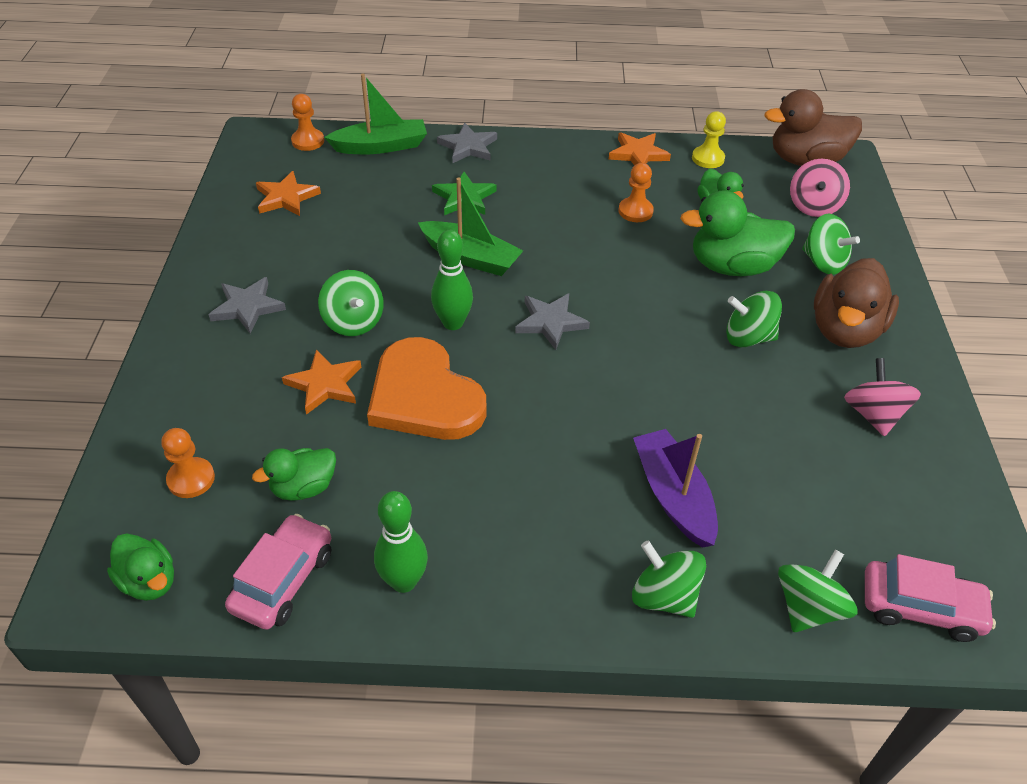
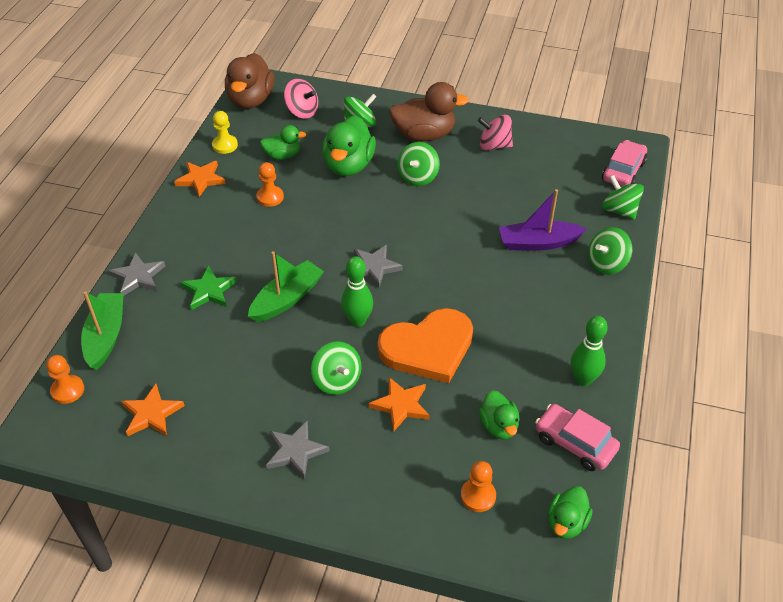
camera: 75 degrees left, 0 degrees up
(149, 581) = (566, 523): green duck -> green duck turned 150 degrees clockwise
(353, 322) = (337, 380): green spinning top -> green spinning top turned 75 degrees clockwise
(845, 330) = (424, 135): brown duck -> brown duck turned 45 degrees counterclockwise

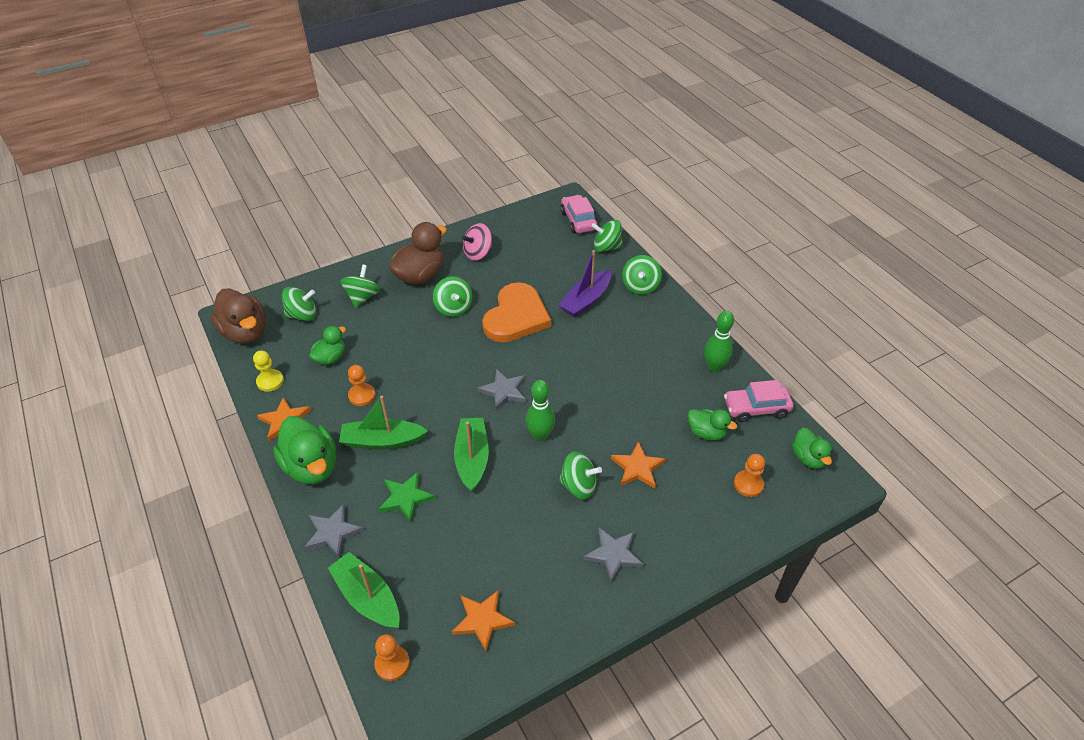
camera: 45 degrees left, 0 degrees up
(243, 239) = (382, 441): none -> green boat
(302, 112) = (302, 315): pink spinning top -> green spinning top
(348, 165) = (392, 332): green duck -> green duck (312, 466)
(428, 348) = (606, 418): orange heart -> orange heart (516, 316)

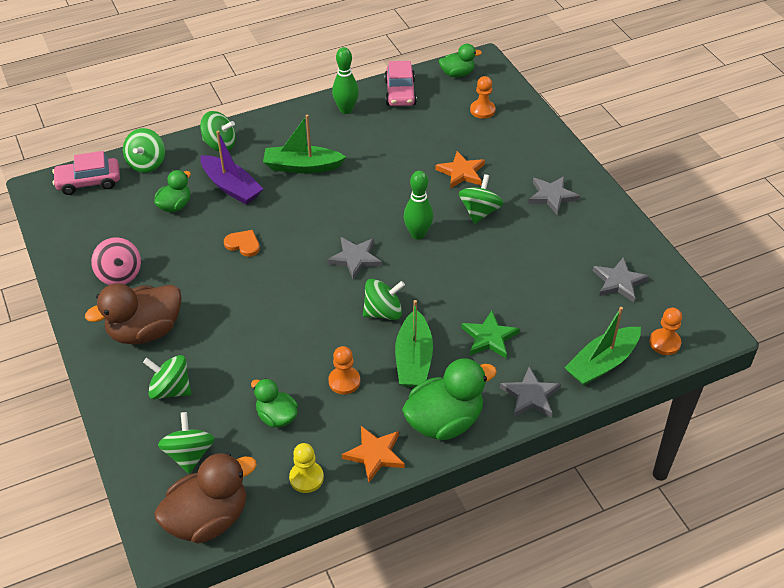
camera: 85 degrees left, 0 degrees up
(420, 275) = (145, 331): brown duck -> brown duck turned 75 degrees counterclockwise
(453, 308) = (215, 298): green spinning top -> green spinning top (383, 312)
(472, 458) = (443, 286): green boat -> green boat (302, 166)
(482, 620) = (619, 282): orange star -> grey star
(516, 316) = (243, 244): orange heart -> orange heart, size x0.42
(706, 433) = (425, 125): green duck -> green duck (175, 206)

